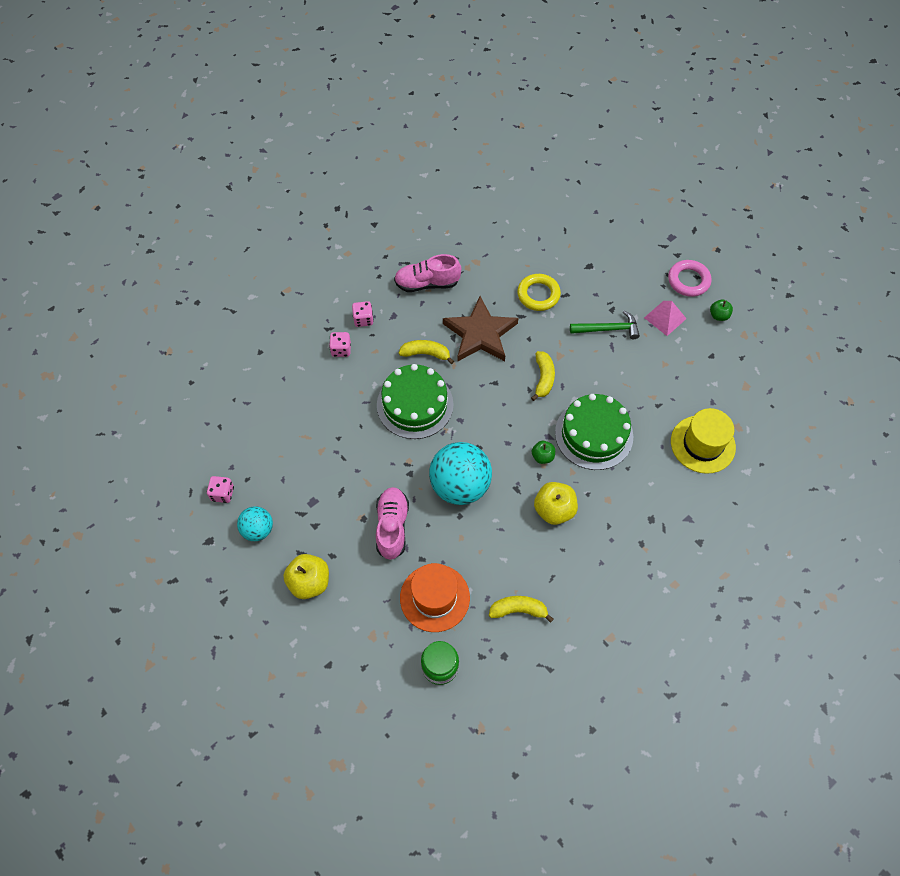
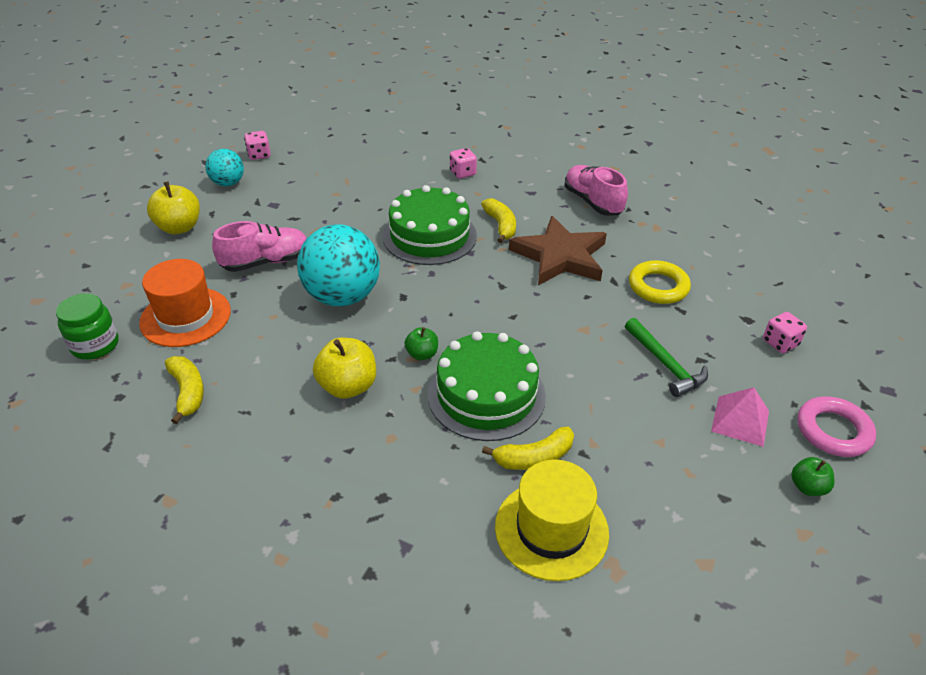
camera: 65 degrees right, 20 degrees down
(363, 319) = (510, 176): pink dice -> pink dice (780, 343)
(543, 378) = (538, 324): yellow banana -> yellow banana (534, 457)

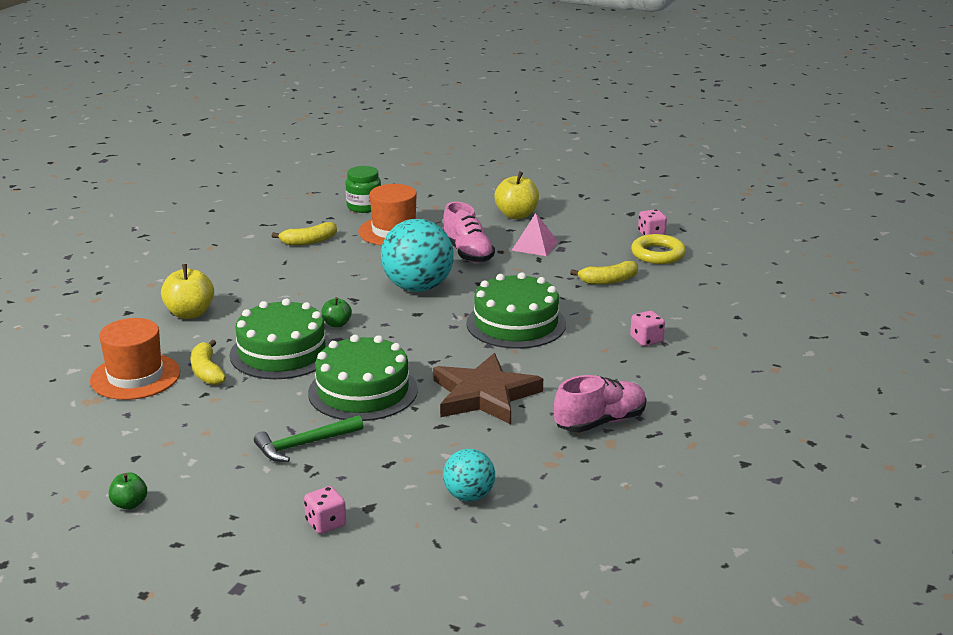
camera: 90 degrees right, 15 degrees down
(228, 183) = (594, 226): turquoise ball -> turquoise ball (469, 496)
(348, 386) = (303, 296): yellow apple -> yellow apple (190, 313)
(501, 225) = (540, 362): yellow banana -> yellow banana (608, 281)
(551, 529) = (135, 376): yellow hat -> orange hat
(562, 329) = (363, 391): none -> green cake
(658, 287) = (430, 453): yellow ring -> yellow ring (658, 254)
(740, 420) = (219, 479): pink pyramid -> pink pyramid (535, 246)
(833, 431) = (190, 534): pink ring -> none

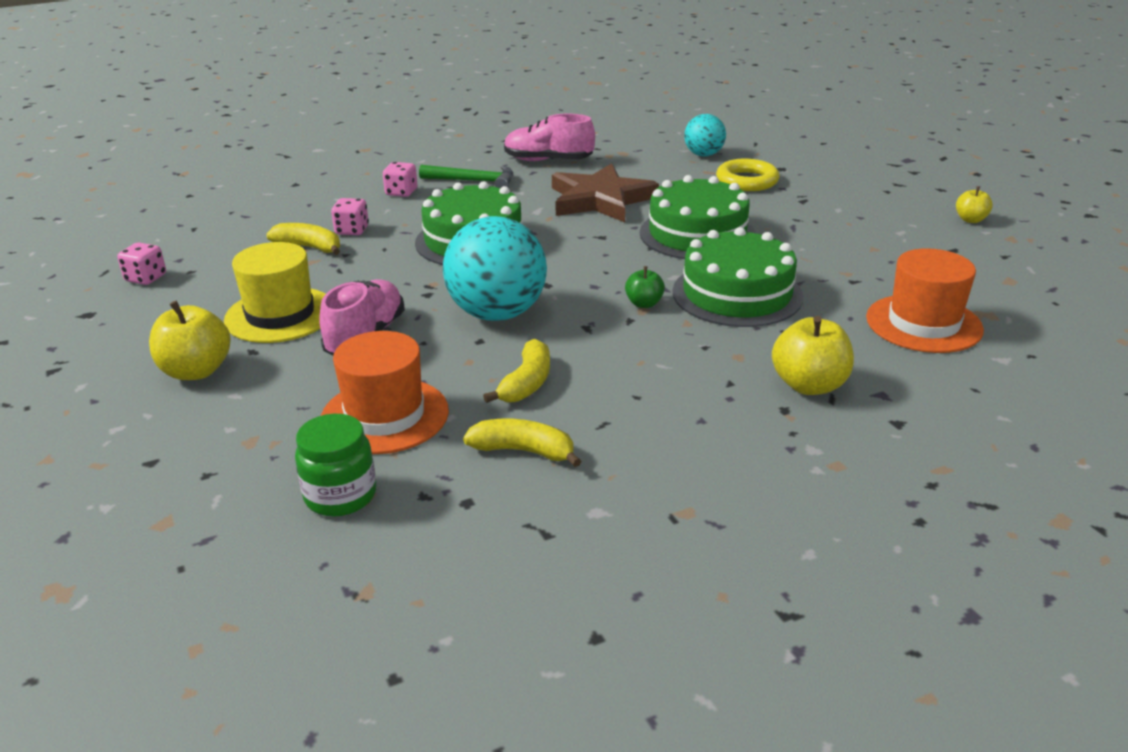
camera: 140 degrees left, 5 degrees up
(129, 504) = (970, 220): green apple -> yellow apple
(207, 372) = (837, 301): yellow banana -> yellow banana (527, 383)
(304, 444) = (792, 214): green hammer -> green hammer (473, 181)
(326, 523) = (820, 169): pink dice -> pink dice (352, 230)
(535, 246) = (280, 315): pink pyramid -> yellow hat
(658, 254) = (201, 255): yellow ring -> yellow ring (747, 181)

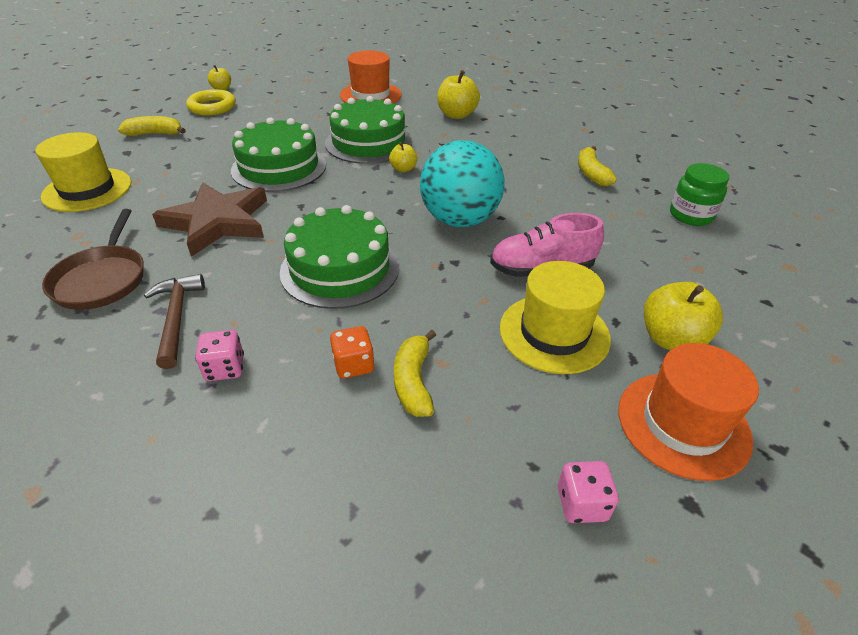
camera: 115 degrees left, 10 degrees up
(352, 230) = (353, 365): pink dice -> orange dice
(385, 415) = (615, 226): orange hat -> orange hat (683, 424)
(473, 181) = (177, 318): green hammer -> brown hammer
(527, 383) = (531, 187): yellow banana -> yellow banana (155, 134)
(548, 160) = (102, 279): pink shoe -> brown pan
(644, 304) = (403, 169): green apple -> yellow apple
(703, 155) = (87, 190): turquoise ball -> yellow hat
(747, 181) = (159, 162): yellow ring -> yellow ring (212, 107)

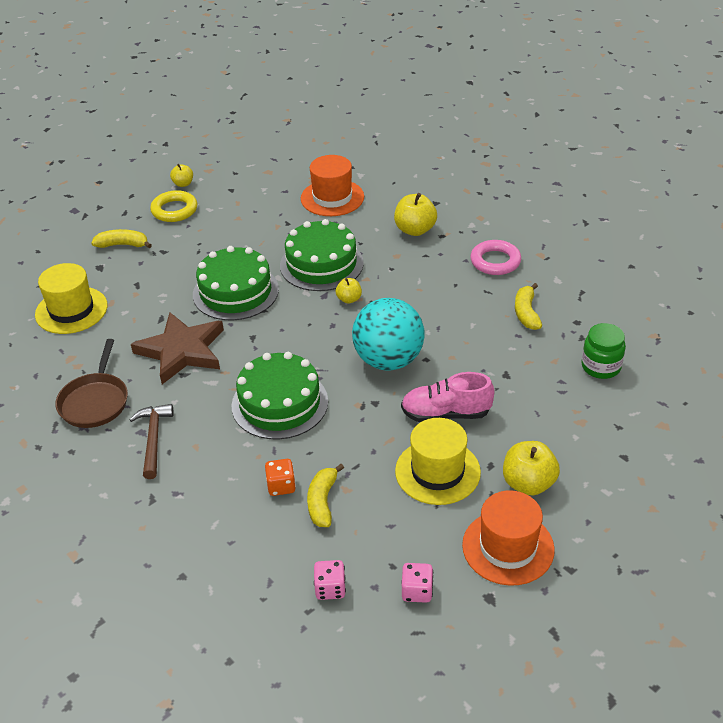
camera: 10 degrees right, 0 degrees up
(225, 368) = (189, 482): pink dice -> pink dice (330, 589)
(543, 135) = (495, 261): none -> pink ring

